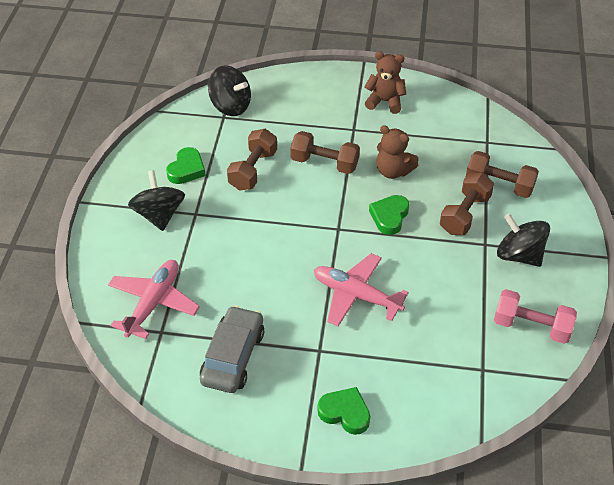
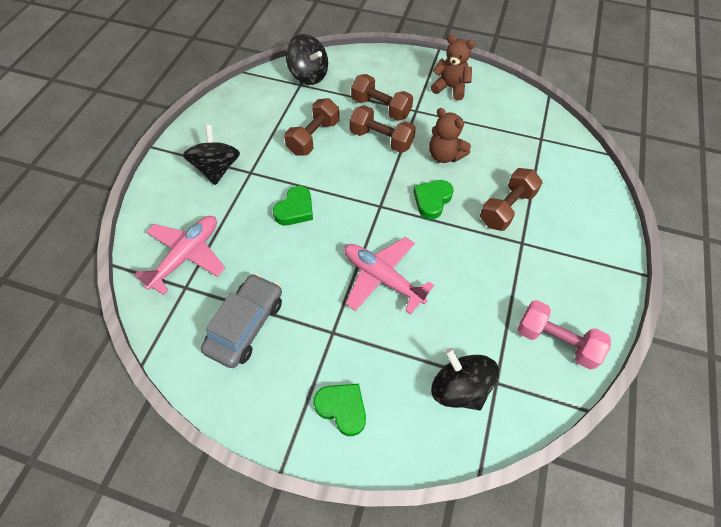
camera: 10 degrees right, 10 degrees up
(186, 169) = (254, 129): green heart -> green heart (295, 209)
(499, 185) = (546, 183): brown dumbbell -> brown dumbbell (381, 108)
(519, 255) = (555, 259): black spinning top -> black spinning top (459, 387)

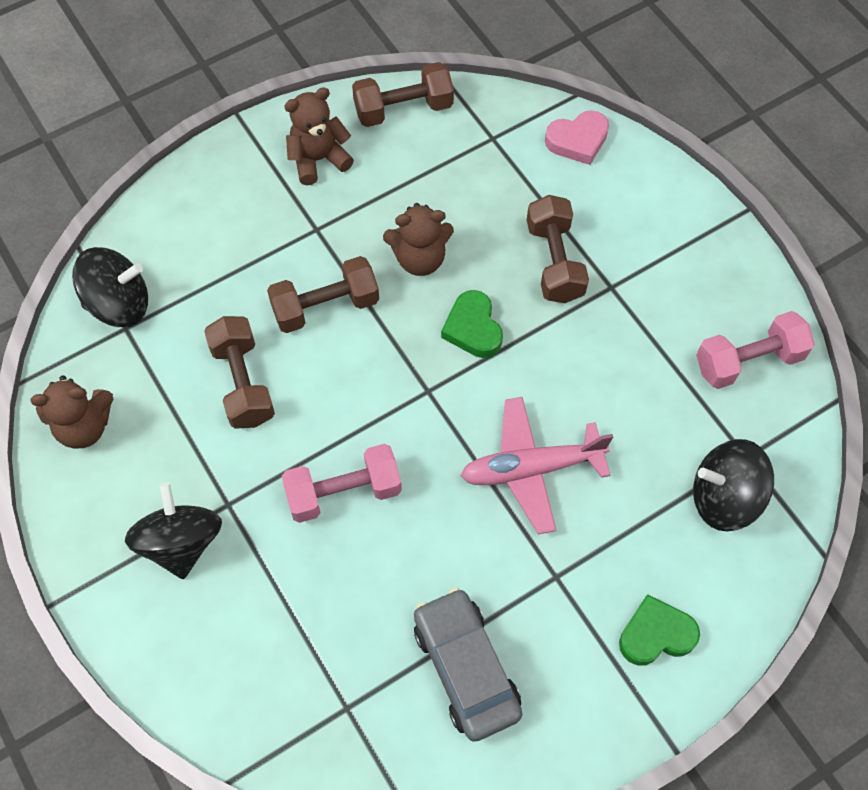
camera: 50 degrees left, 5 degrees up
(186, 256) = (298, 676): pink plane -> none
(217, 169) = (181, 542): black spinning top -> black spinning top turned 45 degrees clockwise
(242, 103) = (85, 426): none -> brown teddy bear
(295, 209) = (344, 492): green heart -> pink dumbbell
(381, 108) = (272, 265): brown dumbbell -> brown dumbbell (403, 109)
(584, 171) = (577, 140): none -> pink heart

